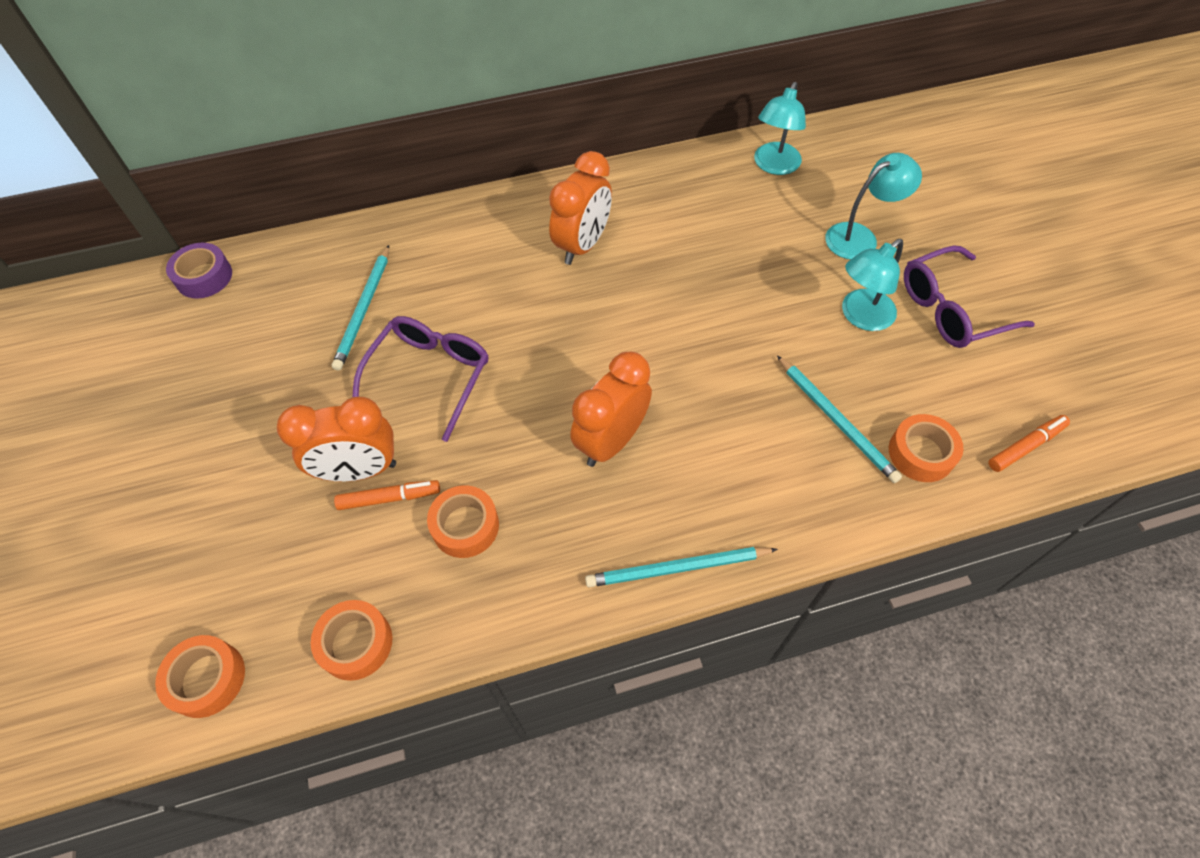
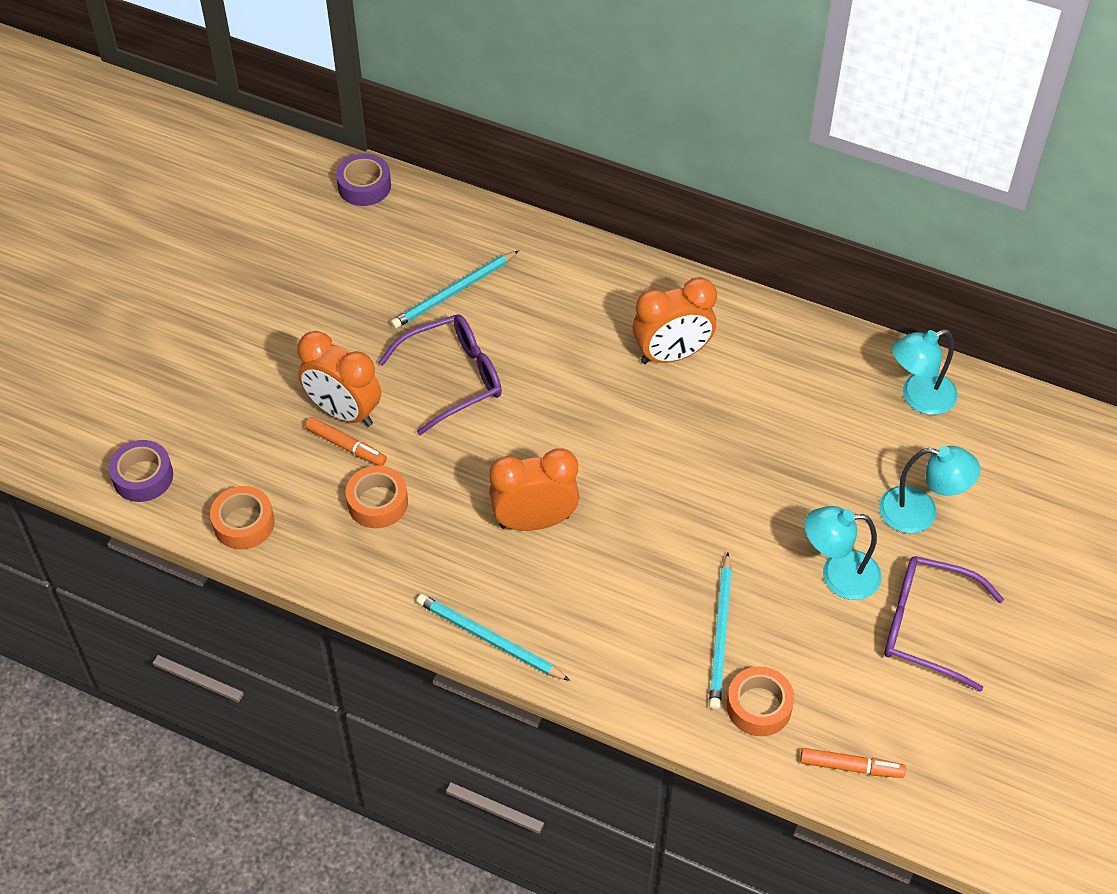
camera: 40 degrees right, 5 degrees down
(207, 679) = (143, 477): orange tape -> purple tape

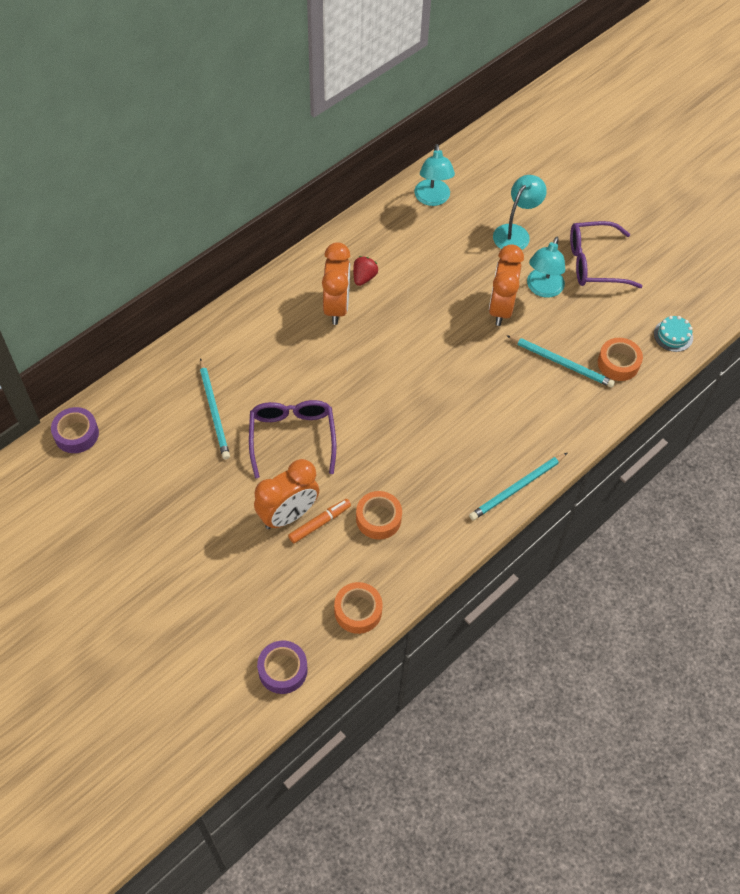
camera: 70 degrees left, 5 degrees up
(534, 521) = (435, 431): orange clock -> orange clock (500, 308)
(736, 367) = (364, 277): none -> red strawberry
(851, 767) = (673, 335): orange marker -> turquoise cake
(926, 627) = (594, 263): purple glasses -> purple glasses turned 45 degrees clockwise

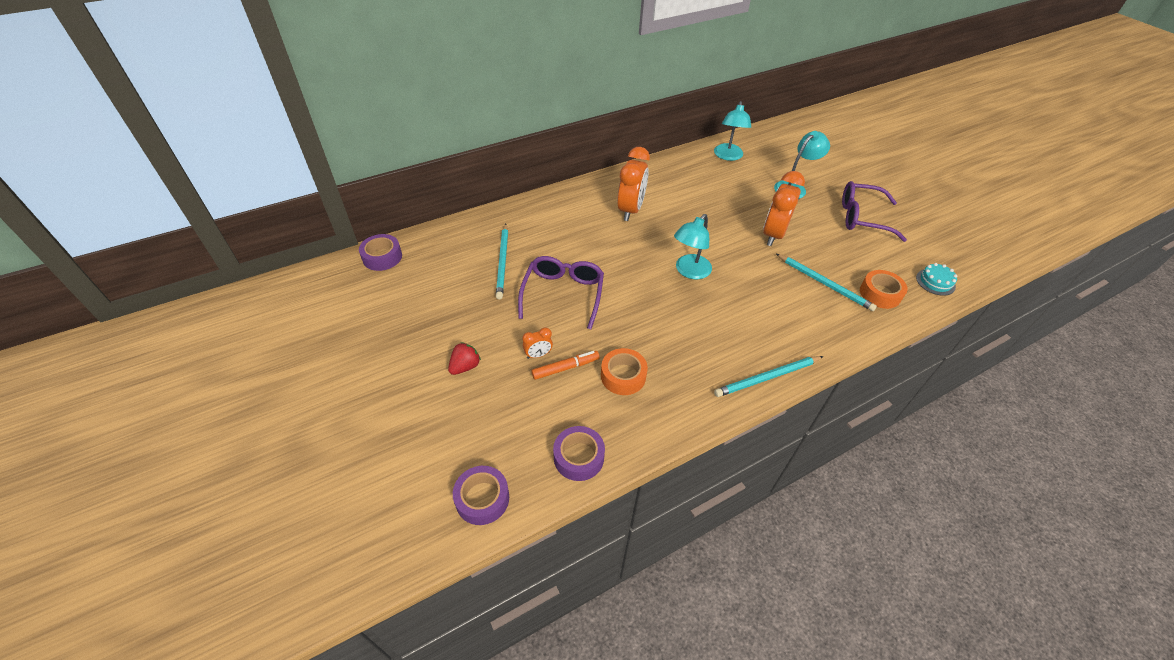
camera: 15 degrees right, 10 degrees down
(288, 515) = (538, 355): orange clock -> orange clock, size x0.46
(358, 611) = (578, 457): orange tape -> purple tape
(364, 277) = (659, 195): red strawberry -> red strawberry (465, 366)
(542, 289) = (813, 228): turquoise lamp -> turquoise lamp (689, 271)

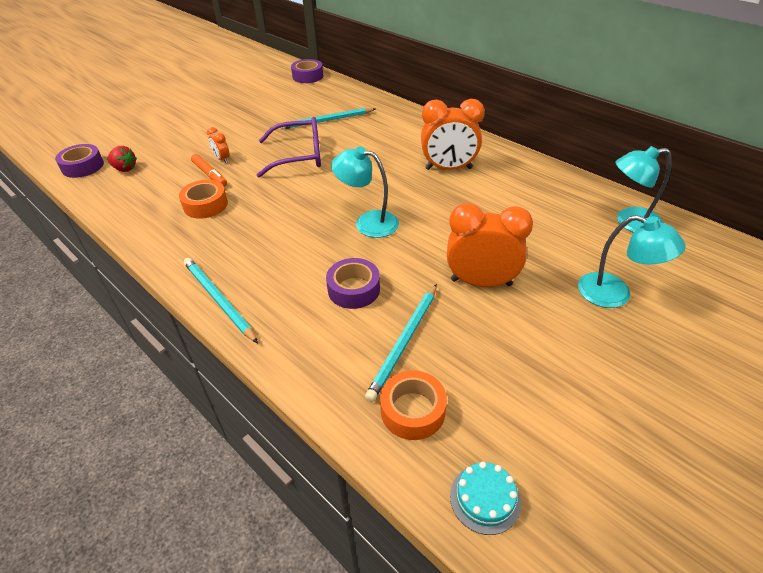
camera: 75 degrees right, 5 degrees down
(465, 366) = (203, 132): red strawberry -> red strawberry (125, 169)
(578, 457) = (116, 199): purple tape -> purple tape (354, 289)
(862, 218) = (601, 384): purple glasses -> none

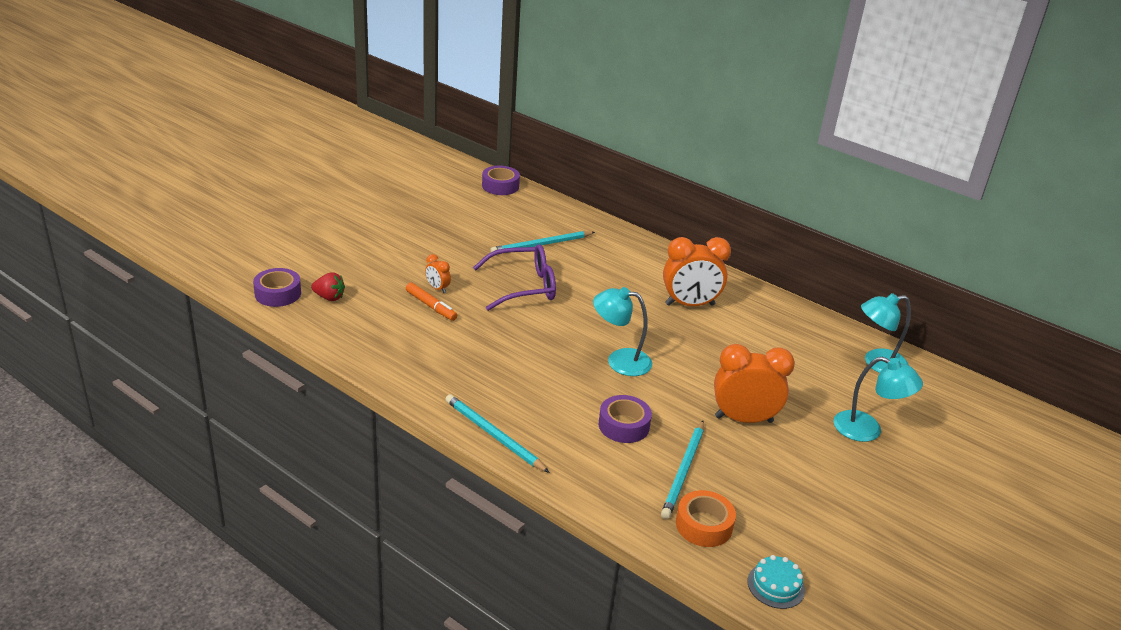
camera: 10 degrees left, 10 degrees down
(205, 205) = (440, 340): orange tape -> none

